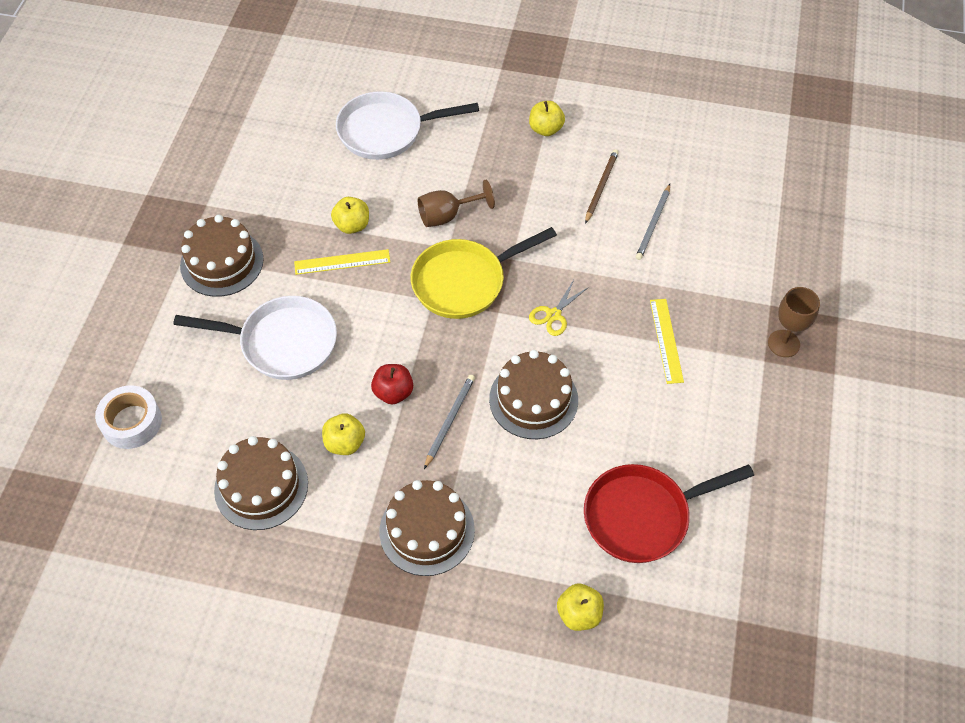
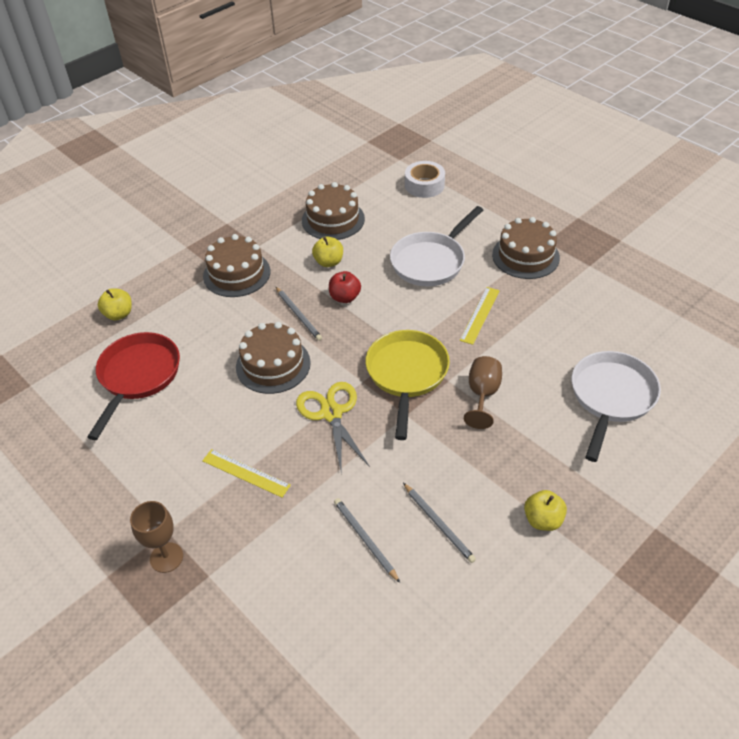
camera: 125 degrees right, 10 degrees down
(352, 225) = (513, 334): yellow apple -> none
(553, 315) = (331, 413): yellow scissors -> yellow scissors, size x1.69
(601, 186) = (438, 524): brown pencil -> grey pencil

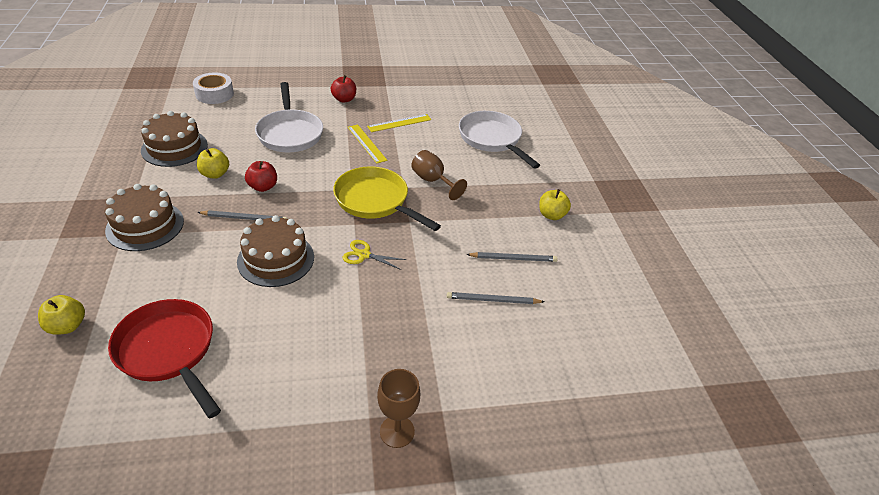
camera: 60 degrees left, 5 degrees down
(246, 473) = (365, 333): yellow ruler -> yellow ruler (399, 123)
(331, 413) = (364, 255): yellow scissors -> yellow scissors, size x0.59
(525, 256) = (344, 99): brown cake -> red apple

